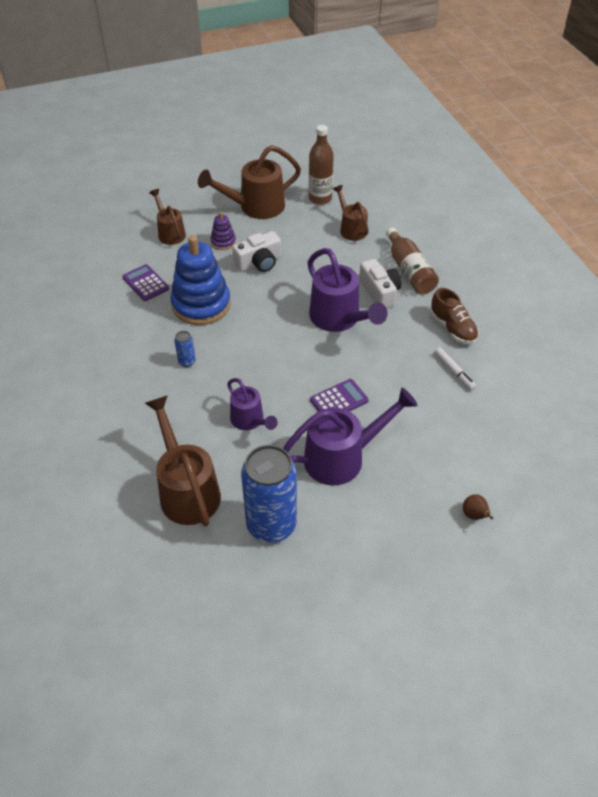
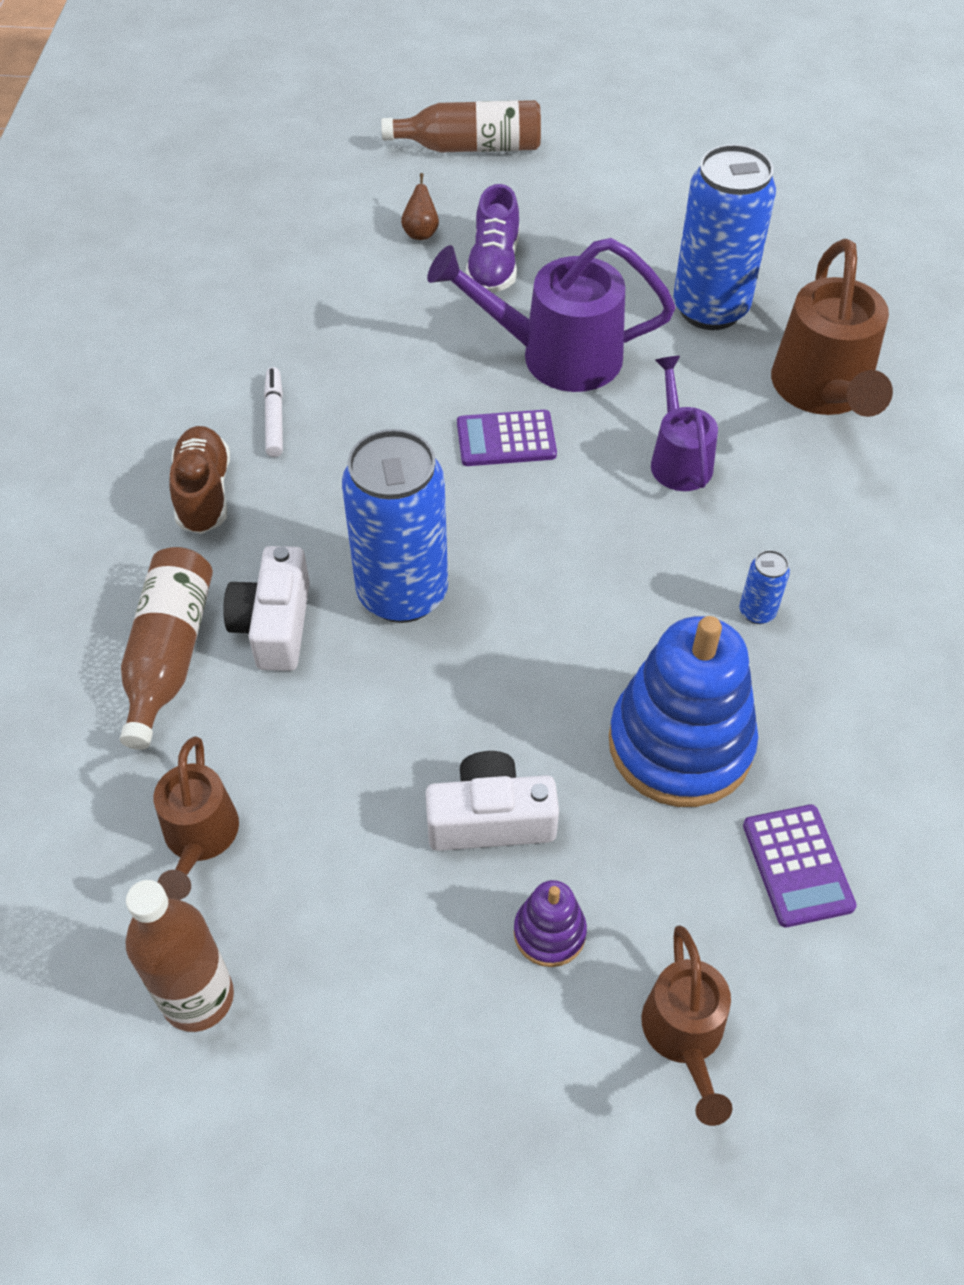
camera: 155 degrees left, 5 degrees up
(255, 207) = (398, 1043): brown watering can -> none
(339, 319) = (402, 593): purple watering can -> blue can
(414, 507) = (494, 265): none -> purple shoe
(500, 610) = (470, 147): none -> brown bottle

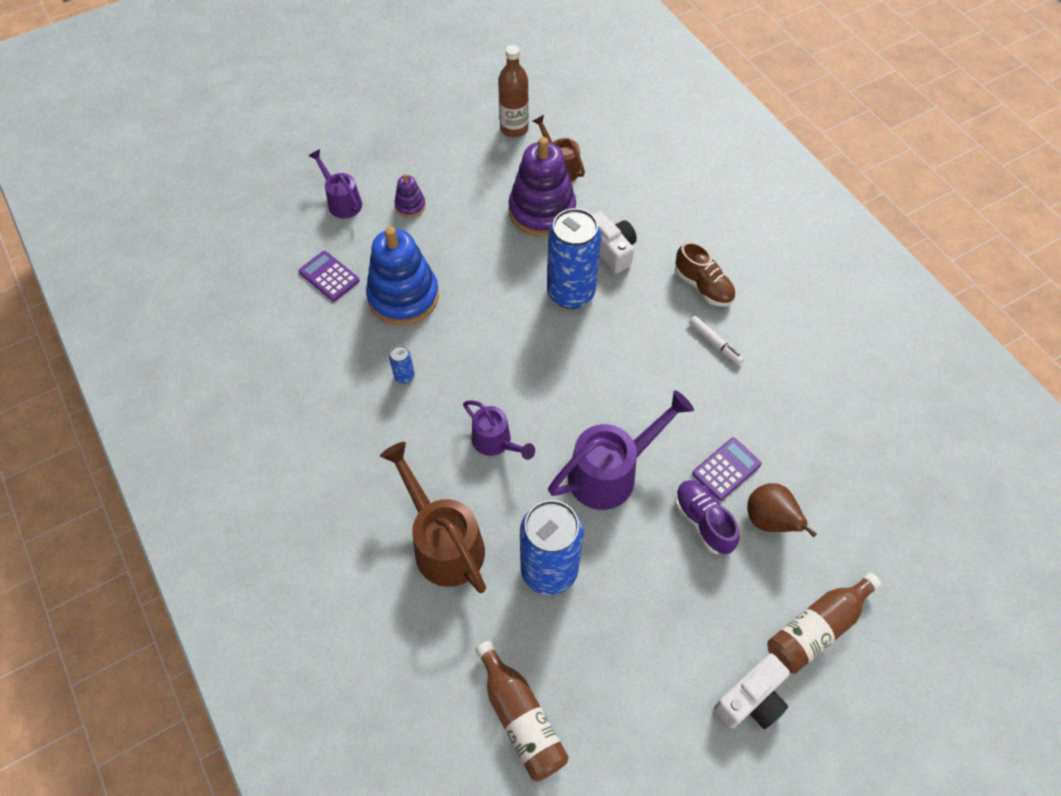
camera: 145 degrees right, 5 degrees up
(169, 655) = (639, 215): brown bottle -> brown bottle (521, 718)
(317, 764) = (542, 211): none -> purple stacking toy
(421, 233) = (769, 520): brown pear -> brown pear, size x1.73
(490, 819) = (460, 229): white camera -> white camera (751, 699)
(506, 439) = (592, 400): purple calculator -> purple calculator (726, 469)
(684, 1037) = (342, 201): brown watering can -> purple watering can

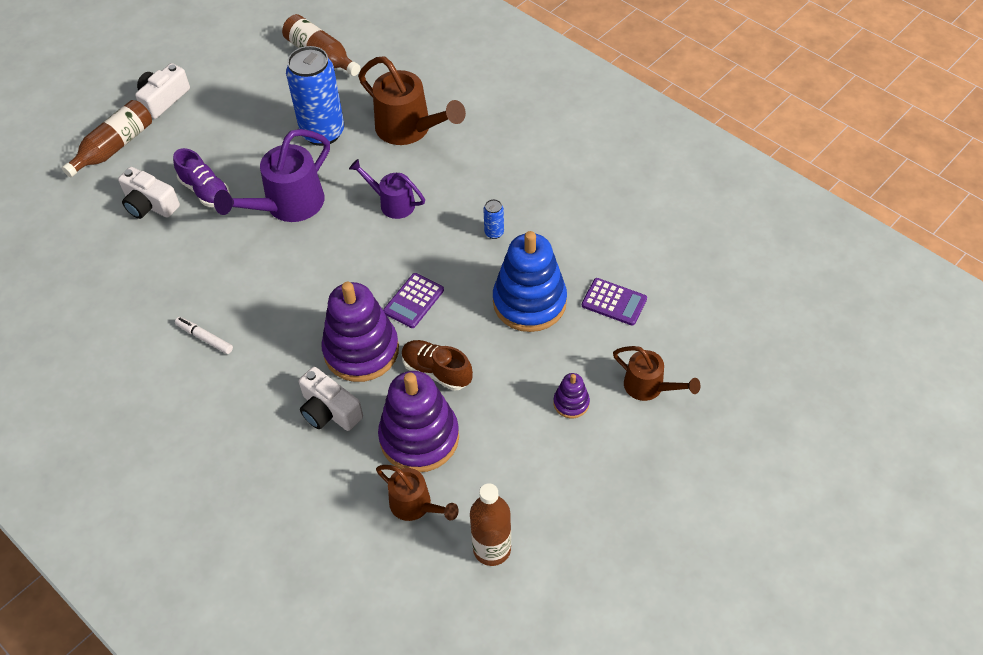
camera: 165 degrees right, 5 degrees down
(342, 201) = (649, 387): purple watering can -> brown watering can
(571, 293) = (361, 350): blue can -> purple stacking toy
(703, 286) = (221, 395): brown shoe -> brown shoe (436, 371)
(726, 469) = (188, 232): purple calculator -> purple calculator (413, 301)
(769, 520) = (150, 205): brown pear -> white camera

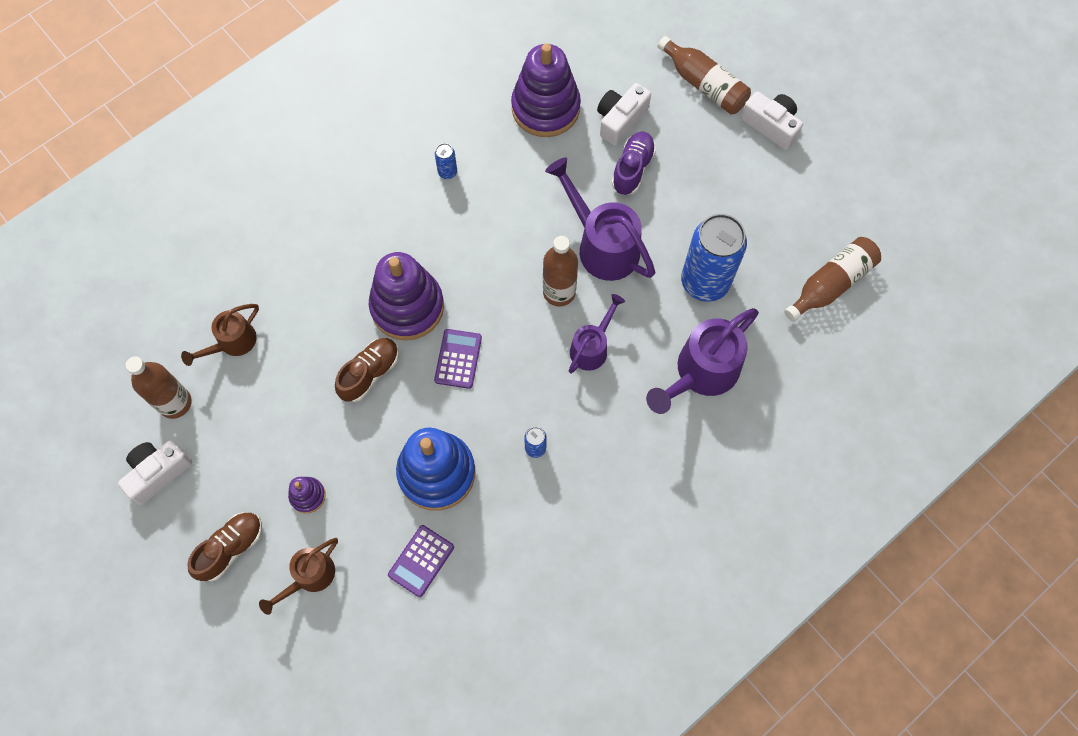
camera: 95 degrees right, 15 degrees up
(205, 191) = (632, 169): purple shoe -> purple shoe turned 150 degrees clockwise
(205, 338) = (447, 172): white marker -> blue can
(329, 411) = (346, 276): white camera -> white camera (158, 473)
(338, 232) = (559, 292): none -> brown bottle
(410, 129) = (700, 373): brown watering can -> purple watering can
(413, 301) = (458, 359): purple calculator -> purple calculator turned 60 degrees clockwise
(419, 437) = (300, 351): purple stacking toy -> purple stacking toy (545, 108)
(637, 460) = (231, 548): none -> brown shoe

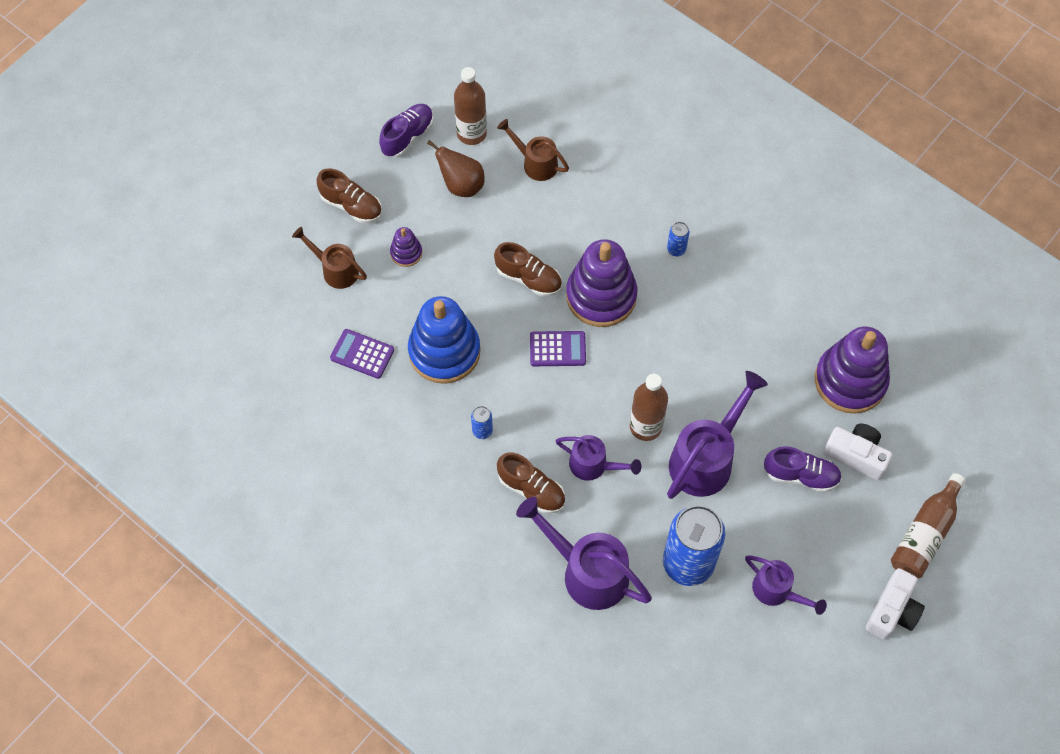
camera: 80 degrees right, 5 degrees down
(158, 473) = (407, 136): white camera -> purple shoe
(238, 424) = (461, 185): none -> brown pear
(447, 172) = (752, 303): blue can -> blue can (676, 249)
(608, 410) = (531, 489): none -> brown shoe
(741, 213) = (777, 591): none -> purple watering can
(831, 284) = (715, 693): brown bottle -> none

